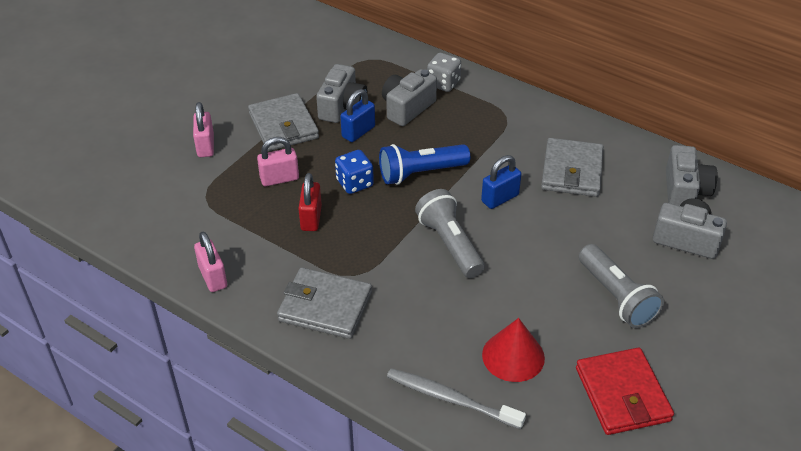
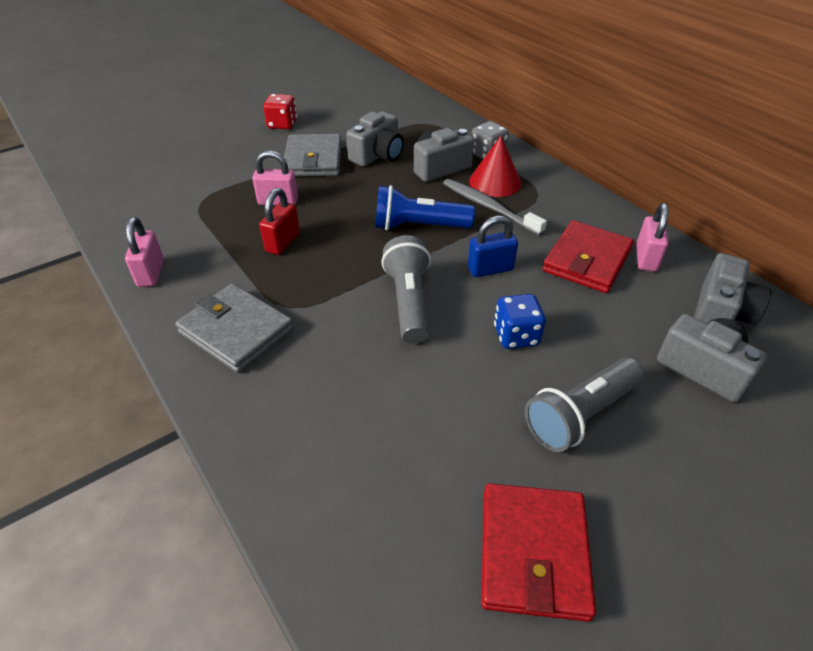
camera: 20 degrees right, 0 degrees up
(205, 146) = (233, 161): pink padlock -> pink padlock (646, 258)
(225, 91) = (282, 124): none -> red dice
(354, 183) = (346, 221): blue dice -> blue dice (516, 336)
(358, 132) = (379, 178): blue padlock -> none
(451, 399) = (305, 482): grey toothbrush -> grey toothbrush (489, 207)
(513, 356) = (412, 451): red cone -> red cone (495, 182)
(572, 171) = (587, 260): grey wallet -> red wallet
(616, 297) = (581, 415): grey flashlight -> grey flashlight turned 60 degrees clockwise

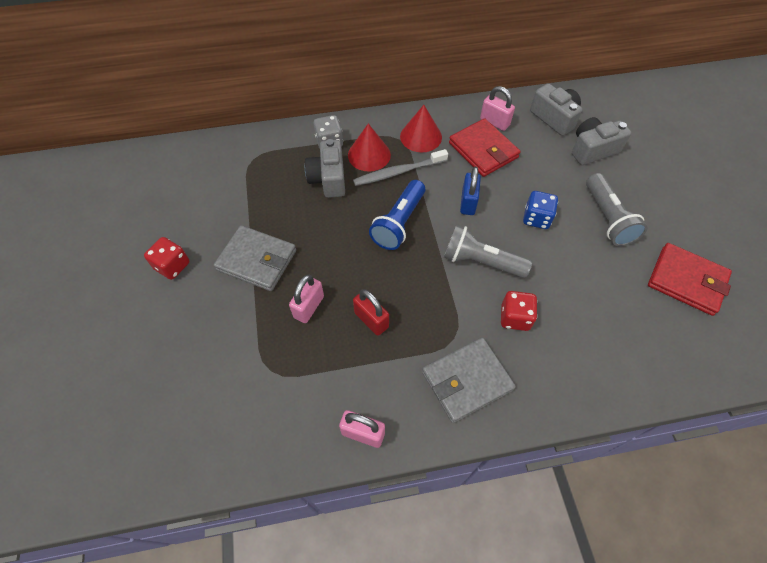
camera: 65 degrees left, 15 degrees up
(343, 351) = (515, 317): none -> red dice
(378, 155) = (282, 211): grey camera -> none
(557, 208) = (421, 136): none -> red cone

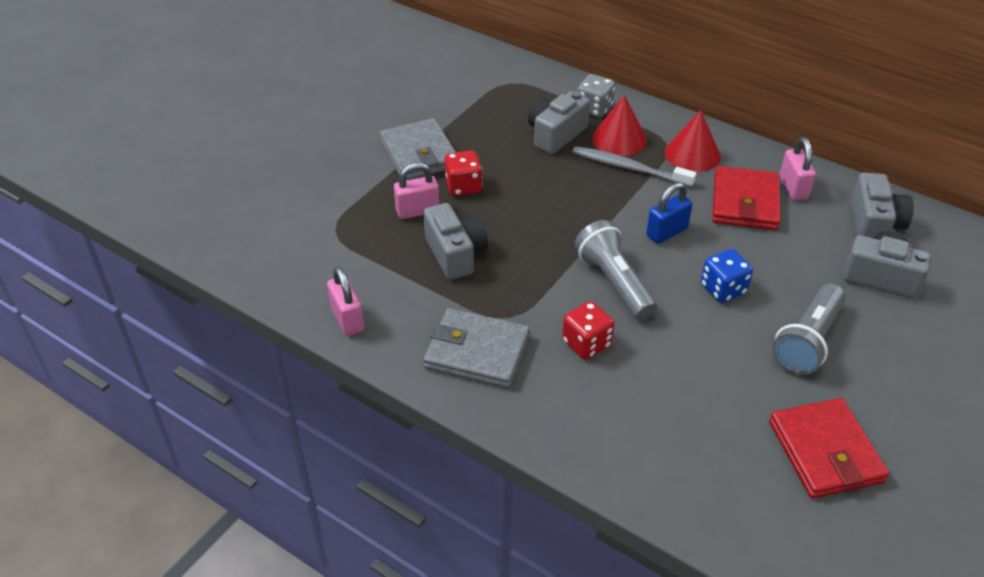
camera: 45 degrees right, 15 degrees down
(172, 266) = (353, 117): red dice -> red dice (463, 186)
(371, 320) = (455, 254): red padlock -> grey camera
(399, 223) = (576, 205): blue flashlight -> none

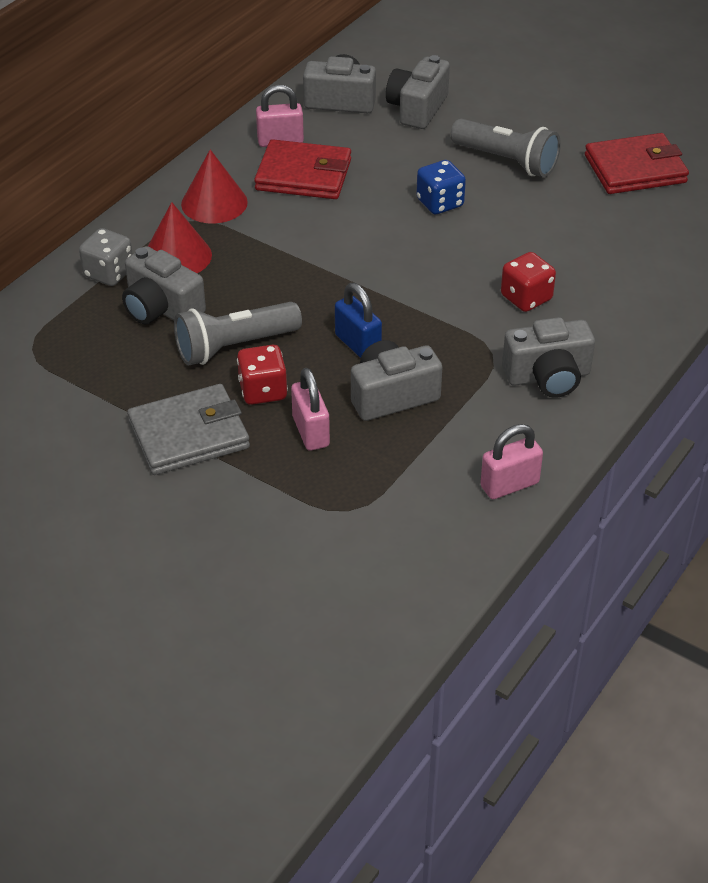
camera: 90 degrees left, 0 degrees up
(477, 352) = (548, 376): grey wallet -> grey camera
(614, 283) = (434, 274): grey flashlight -> grey flashlight (234, 346)
(629, 168) = (236, 252): grey toothbrush -> none
(666, 232) = (352, 232): blue padlock -> blue padlock (358, 344)

